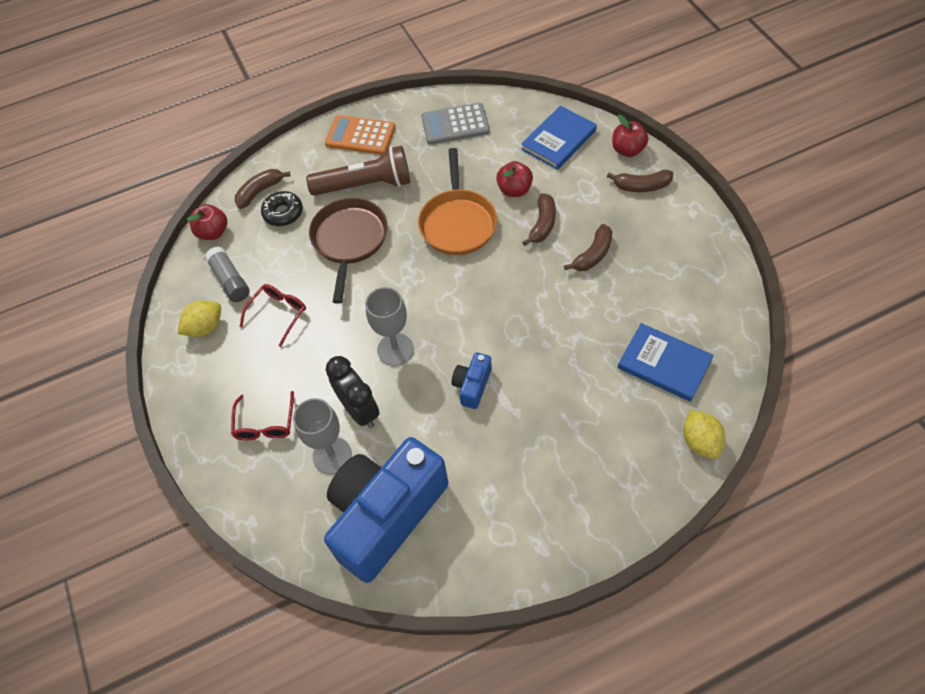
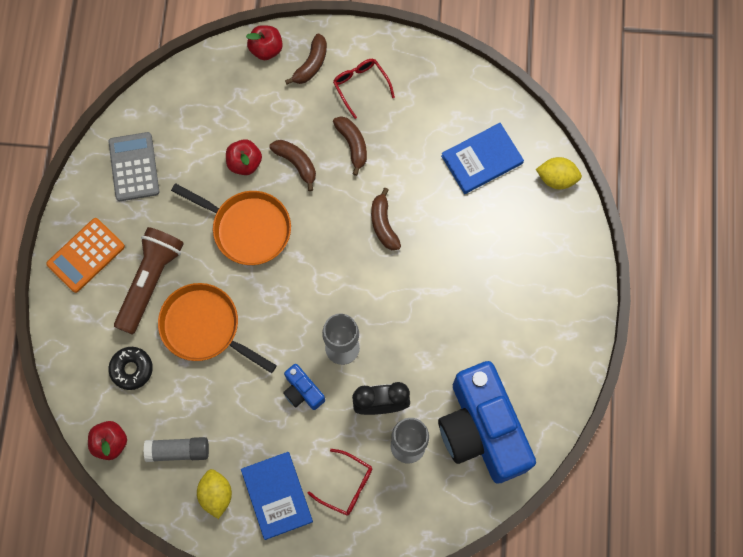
camera: 65 degrees left, 15 degrees up
(260, 191) = (90, 378): brown banana -> brown banana (383, 224)
(278, 314) = (243, 425): red glasses -> red glasses (360, 86)
(349, 240) = (204, 327): brown pan -> orange pan
(455, 124) = (134, 167): grey calculator -> grey calculator turned 150 degrees clockwise
(472, 386) = (413, 307): blue camera -> blue camera (302, 391)
(558, 140) = (215, 95): blue book -> blue book (277, 495)

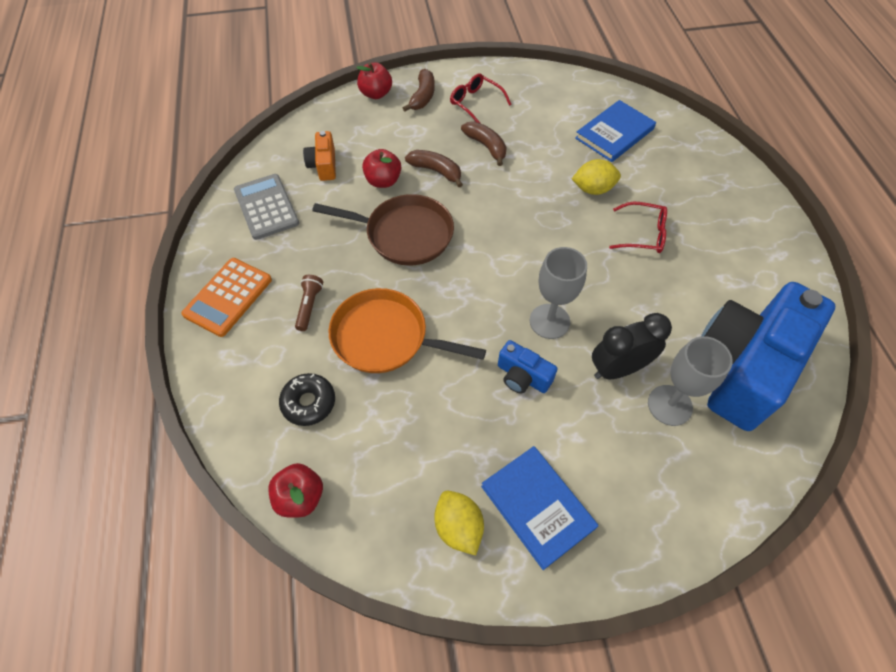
camera: 15 degrees left, 15 degrees down
(150, 281) = (309, 306): brown flashlight -> brown flashlight, size x0.46
(178, 451) = (392, 484): grey glue stick -> none
(195, 130) = (324, 165): none -> orange camera
(247, 228) = (404, 234): orange pan -> brown pan
(346, 485) = (618, 470): red glasses -> red glasses (643, 234)
(383, 224) = (544, 202): brown banana -> none
(482, 430) = (743, 367): blue camera -> blue camera turned 75 degrees clockwise
(556, 178) = (691, 134): yellow lemon -> yellow lemon (593, 189)

